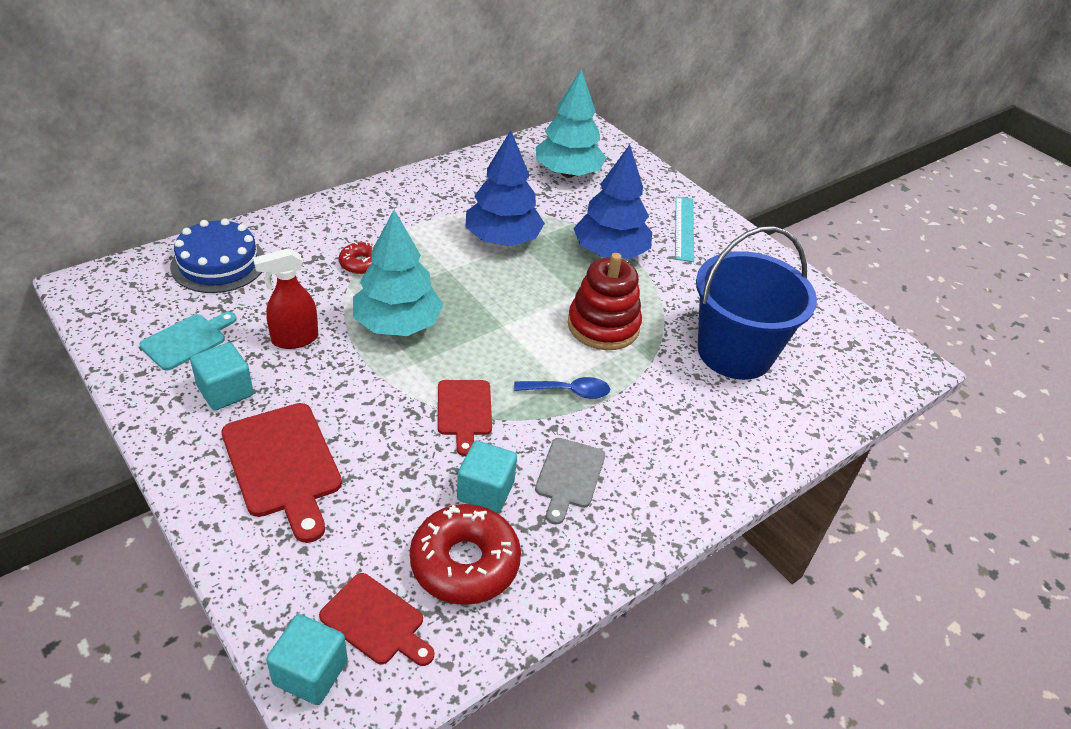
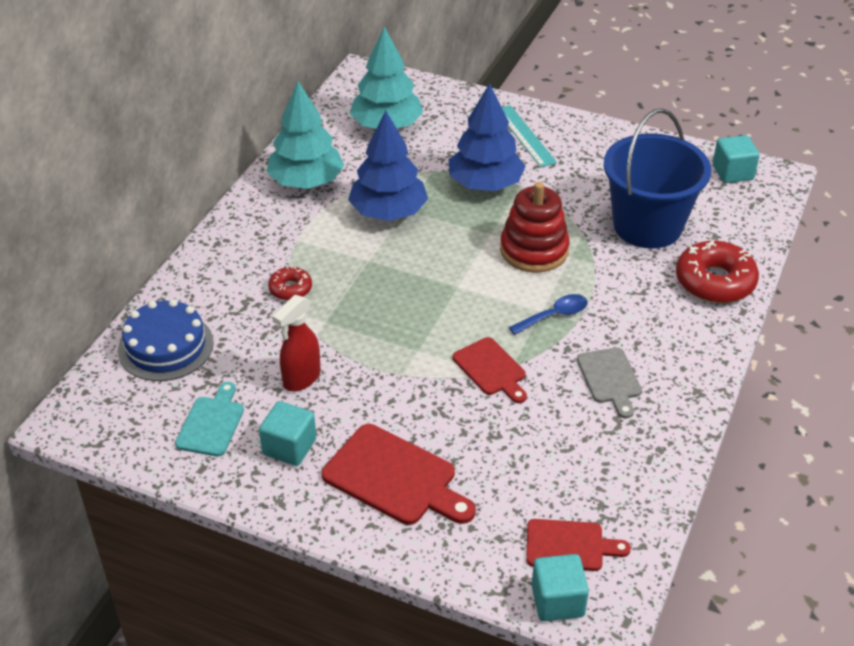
camera: 25 degrees left, 0 degrees up
(397, 324) = (373, 326): turquoise tree -> turquoise tree (306, 182)
(465, 563) = (593, 476): red donut -> red donut (715, 281)
(485, 491) = (561, 419): turquoise cube -> turquoise cube (732, 172)

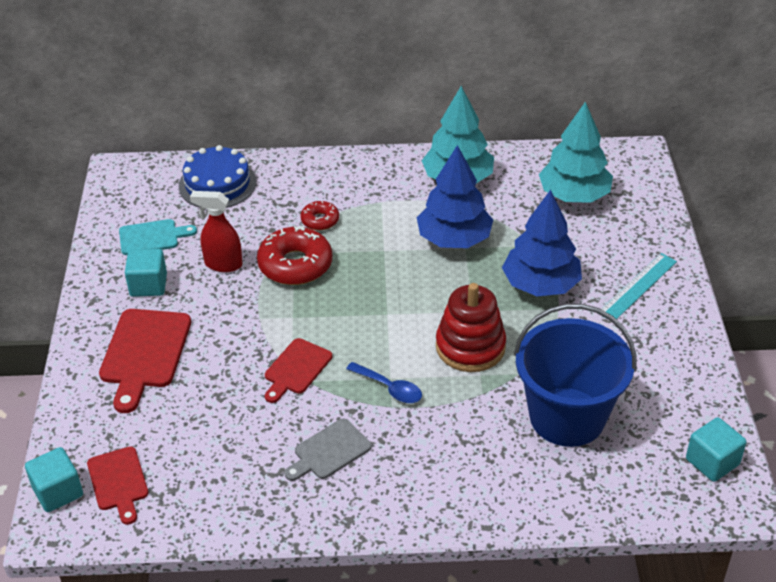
camera: 65 degrees right, 0 degrees up
(715, 281) = (517, 493): red donut -> red donut (295, 265)

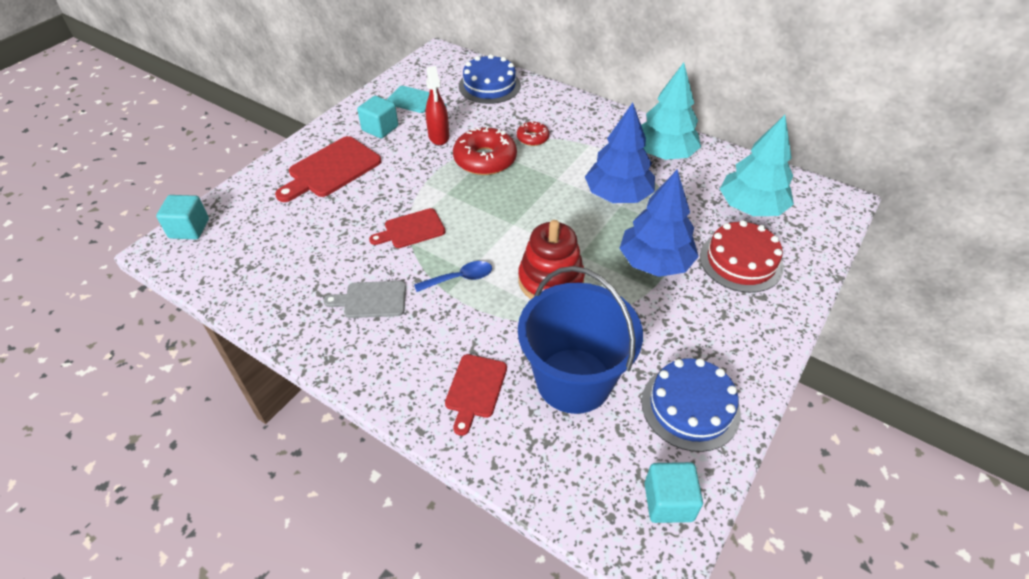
camera: 35 degrees right, 5 degrees up
(118, 482) = (226, 242): red cutting board -> red cutting board (475, 389)
(223, 264) = (439, 137): red spray bottle -> red spray bottle turned 150 degrees counterclockwise
(389, 388) = (460, 278): blue spoon -> blue spoon turned 90 degrees counterclockwise
(606, 248) = (741, 261): none -> red cake
(637, 287) = (740, 307): turquoise ruler -> none
(668, 386) = (690, 407): none -> blue cake

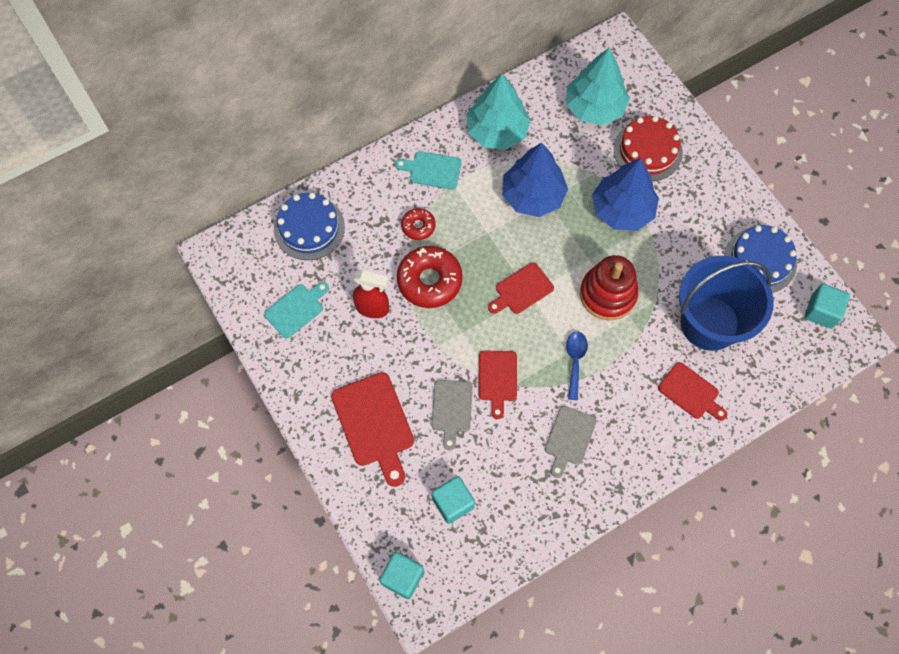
camera: 65 degrees left, 20 degrees up
(366, 209) = (451, 409): none -> grey cutting board
(380, 128) = (329, 358): turquoise cube -> turquoise cube (453, 503)
(514, 217) = (521, 290): none -> red cutting board
(592, 129) = (432, 170): none -> turquoise cutting board

